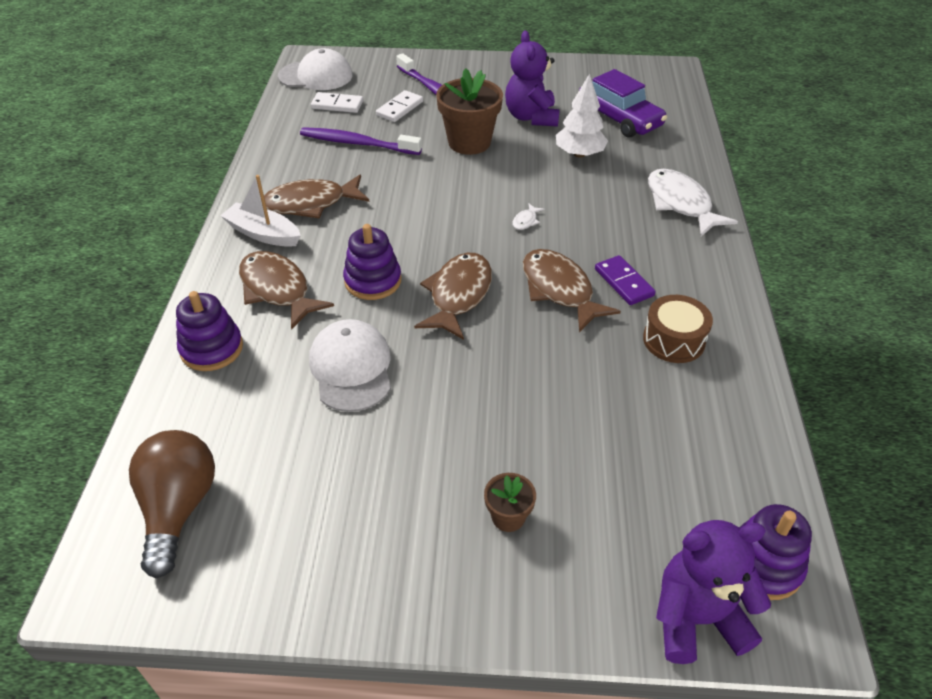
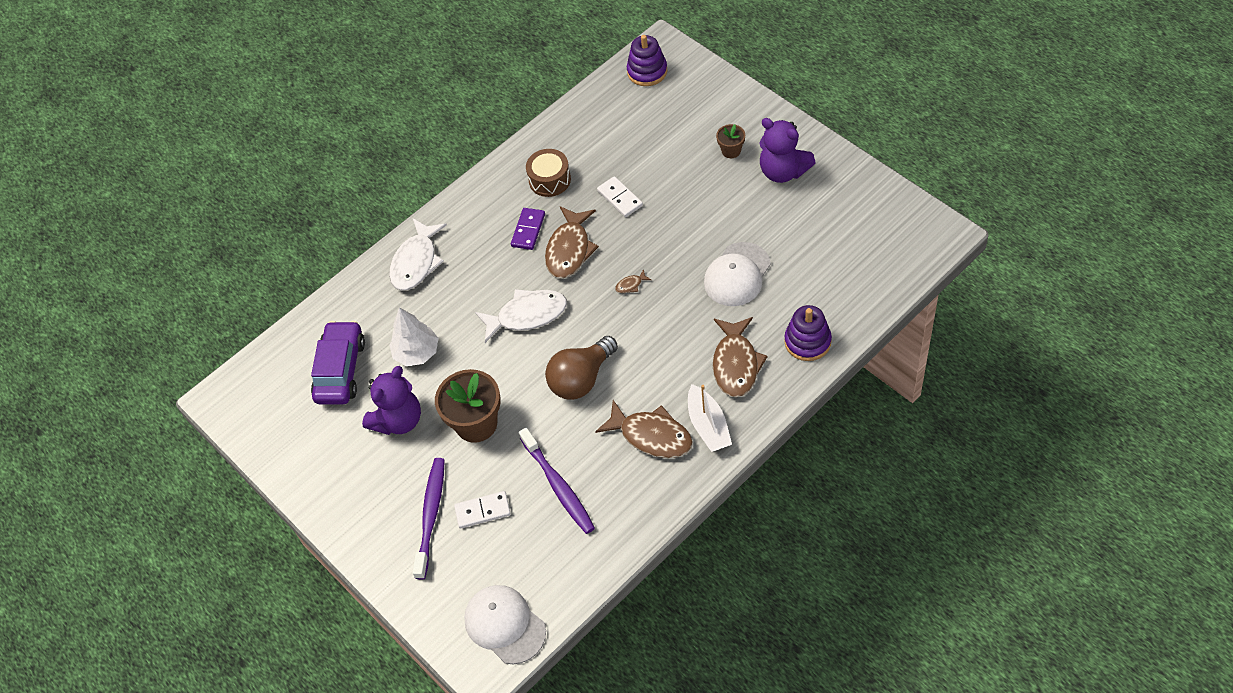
camera: 130 degrees left, 10 degrees up
(179, 508) = (883, 249): brown light bulb -> brown light bulb (581, 379)
(337, 105) = (527, 557): white domino -> white domino (620, 198)
(373, 281) = (671, 331): purple stacking toy -> none
(458, 295) = (631, 285): brown fish -> brown fish, size x0.41
(526, 221) = (527, 315): white fish -> white fish, size x2.46
(697, 618) = (696, 72): purple teddy bear -> purple teddy bear (783, 171)

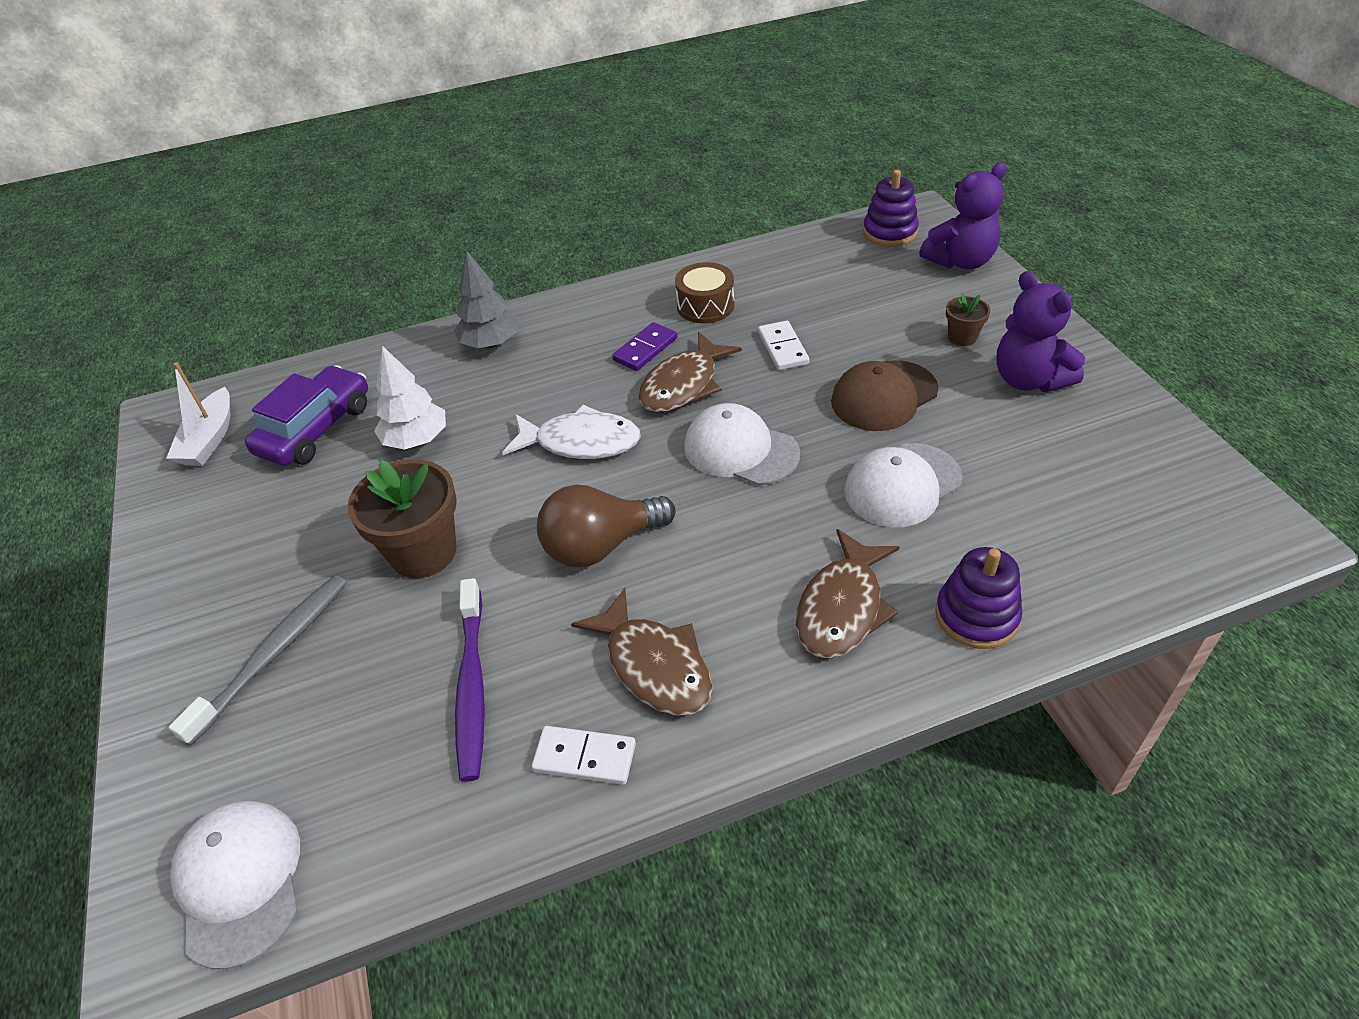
camera: 20 degrees right, 10 degrees down
(398, 420) = (333, 511): purple teddy bear -> purple teddy bear (960, 261)
(416, 262) = (491, 343): white fish -> grey tree
(431, 516) = (273, 654): purple toothbrush -> grey toothbrush
(482, 511) = (344, 677): white domino -> white domino (585, 757)
(631, 285) = (740, 450): brown fish -> white cap
(700, 214) = (884, 396): none -> brown cap
(708, 426) = (751, 685): white boat -> white boat (209, 439)

